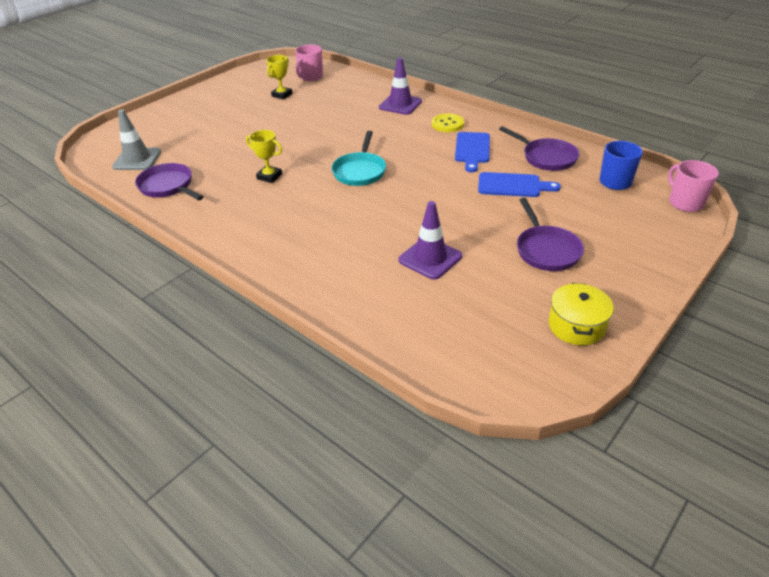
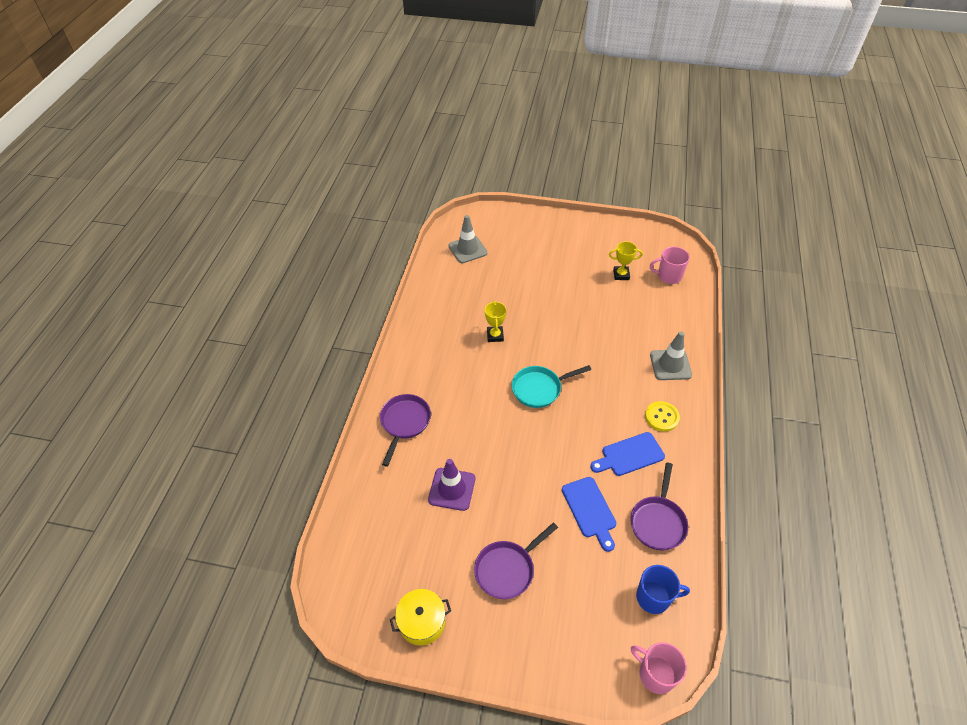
camera: 60 degrees right, 10 degrees up
(168, 186) = (447, 287): purple pan -> purple pan (404, 423)
(400, 104) = (670, 365): purple traffic cone -> grey traffic cone
(685, 203) = (655, 674): pink mug -> pink mug turned 90 degrees counterclockwise

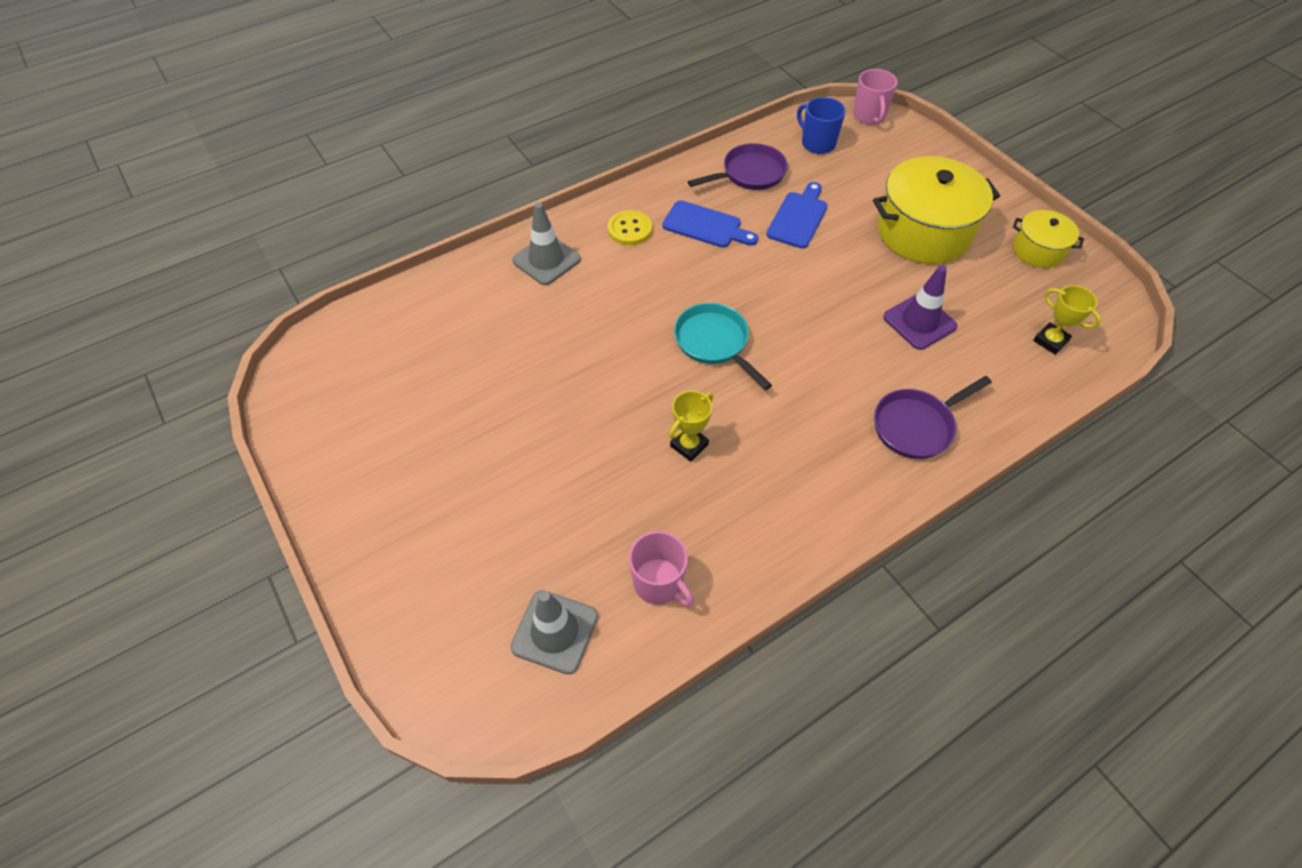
camera: 135 degrees left, 5 degrees up
(507, 569) = (923, 232): purple pan -> yellow pot
(539, 389) = (714, 342): turquoise pan -> turquoise pan turned 150 degrees counterclockwise
(621, 275) = (424, 392): yellow trophy -> yellow trophy (1050, 341)
(668, 276) = (379, 343): pink mug -> pink mug (659, 583)

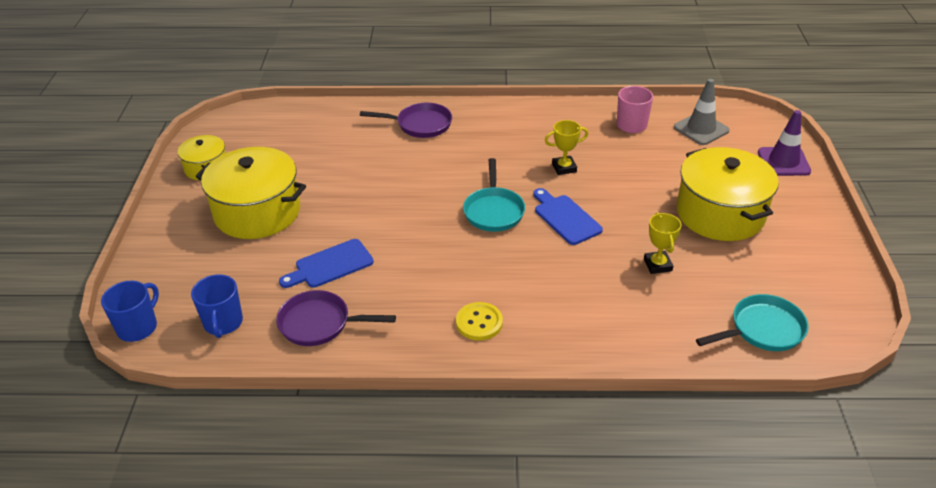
camera: 145 degrees left, 15 degrees down
(379, 335) = (762, 329): none -> turquoise pan
(467, 466) = (720, 213): none -> yellow pot
(546, 260) = (576, 329): grey traffic cone -> none
(706, 226) = (411, 294): blue cutting board -> blue cutting board (565, 218)
(869, 116) = (138, 327): pink mug -> blue mug
(919, 322) = (345, 165): purple traffic cone -> purple traffic cone (783, 162)
(1050, 341) = (286, 126): yellow trophy -> yellow trophy (657, 265)

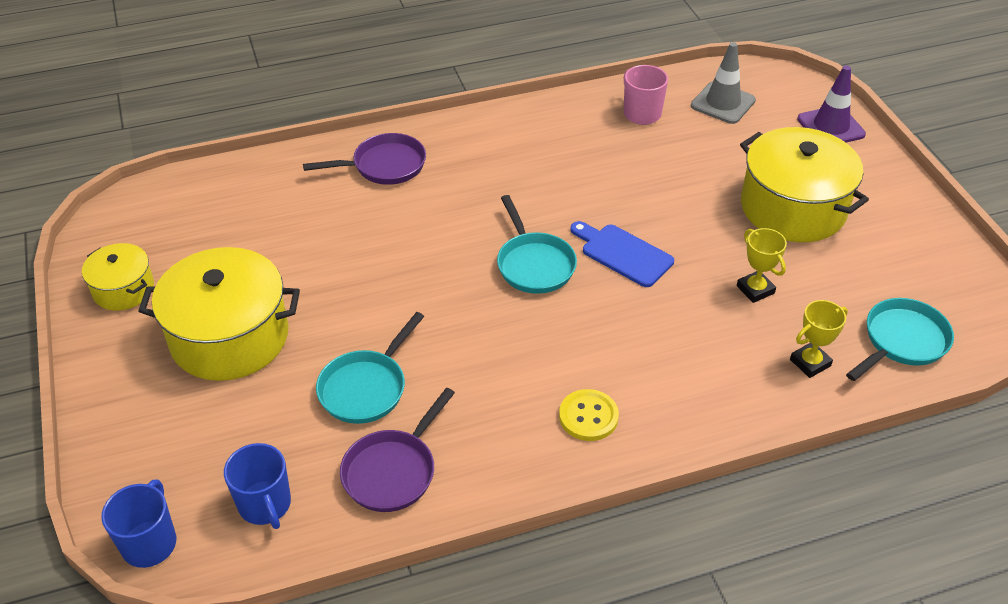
camera: 20 degrees left, 5 degrees up
(319, 323) = (393, 471): purple pan -> purple pan turned 45 degrees counterclockwise
(330, 265) = (366, 388): blue cutting board -> turquoise pan
(564, 168) = (590, 187): yellow trophy -> yellow trophy (810, 362)

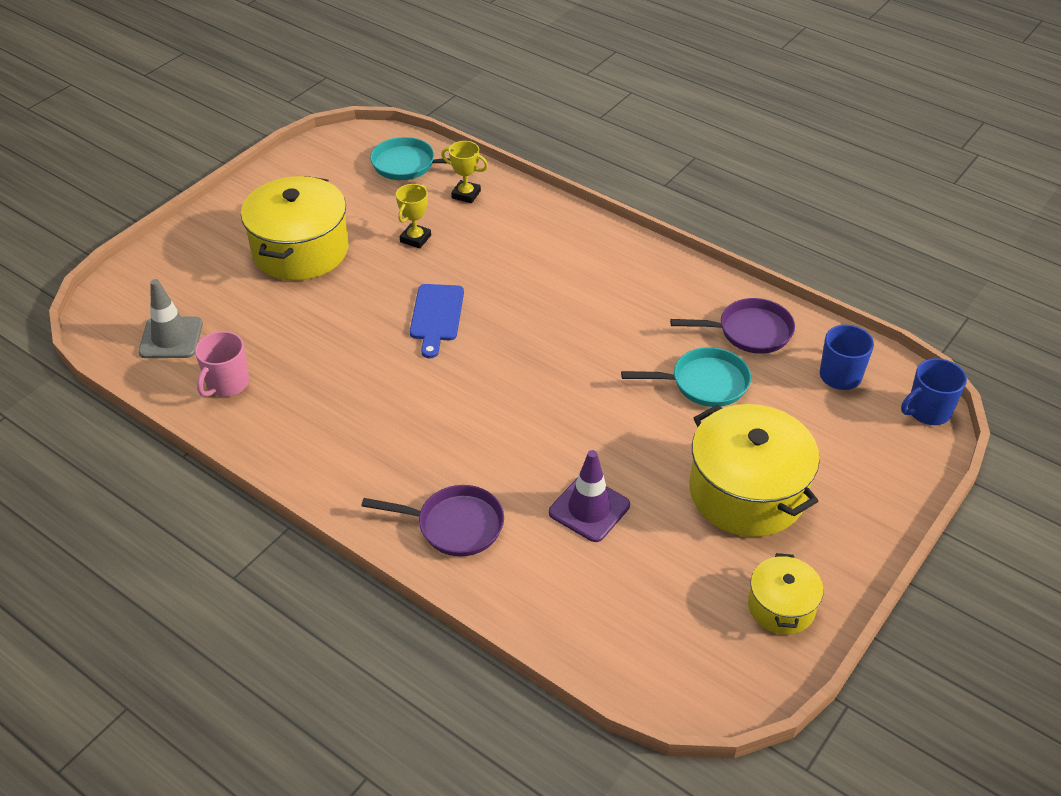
camera: 125 degrees left, 0 degrees up
(384, 166) = (455, 525): purple pan -> purple pan turned 150 degrees clockwise
(534, 264) = (494, 358): turquoise pan -> none
(588, 416) = (611, 267): yellow button -> none
(830, 127) = (165, 264): purple traffic cone -> purple traffic cone (589, 509)

